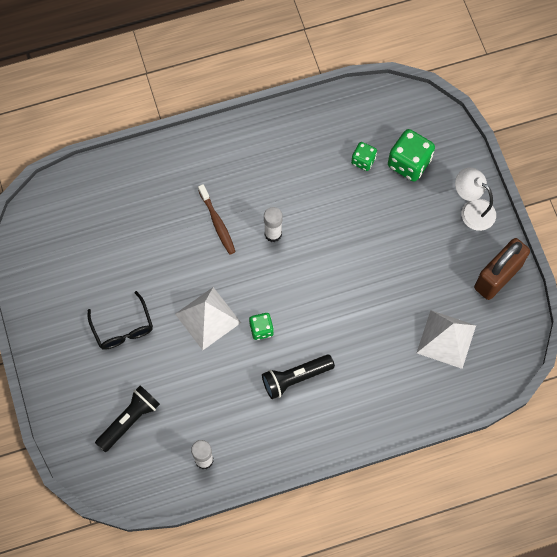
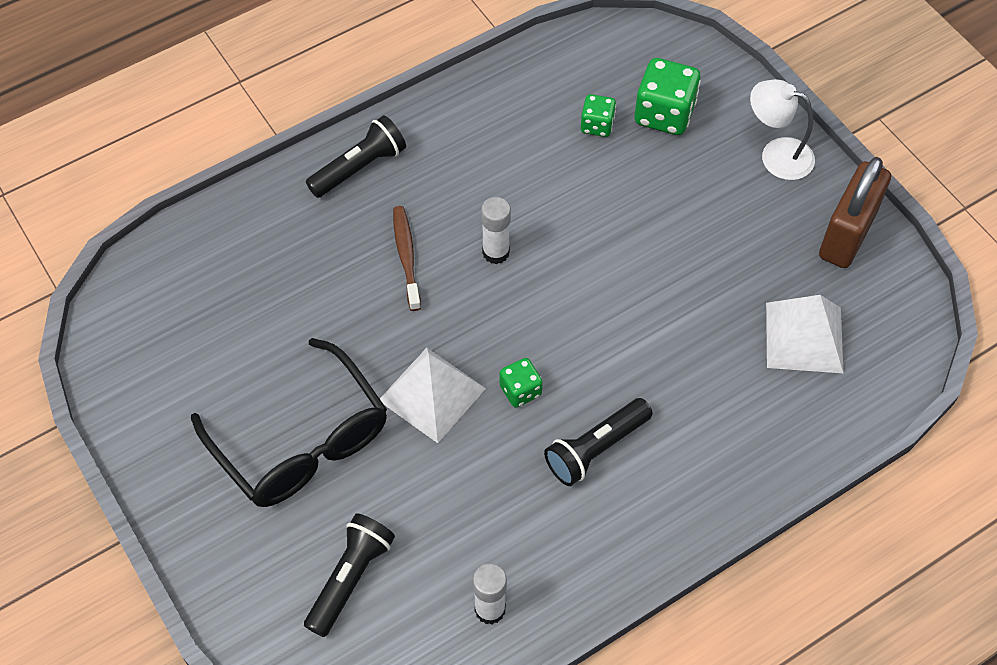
camera: 15 degrees left, 10 degrees down
(122, 328) = (300, 440): black glasses -> black glasses, size x1.73
(204, 154) = (359, 168): none -> black flashlight
(217, 223) = (406, 256): brown toothbrush -> brown toothbrush turned 150 degrees counterclockwise

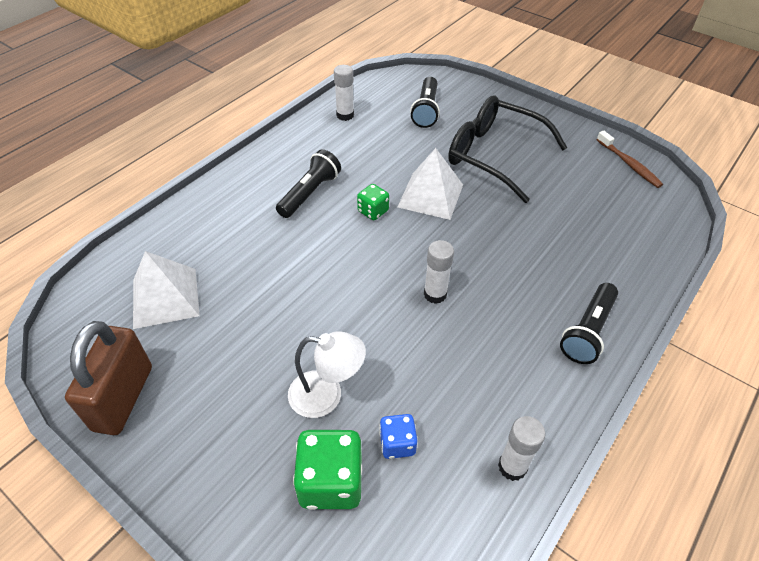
camera: 160 degrees right, 10 degrees down
(406, 256) = (501, 272): brown toothbrush -> brown toothbrush (629, 164)
(506, 82) = (512, 466): none -> white glue stick
(597, 125) = (397, 443): green dice -> blue dice
(776, 155) = (199, 468): white lamp -> white lamp (326, 395)

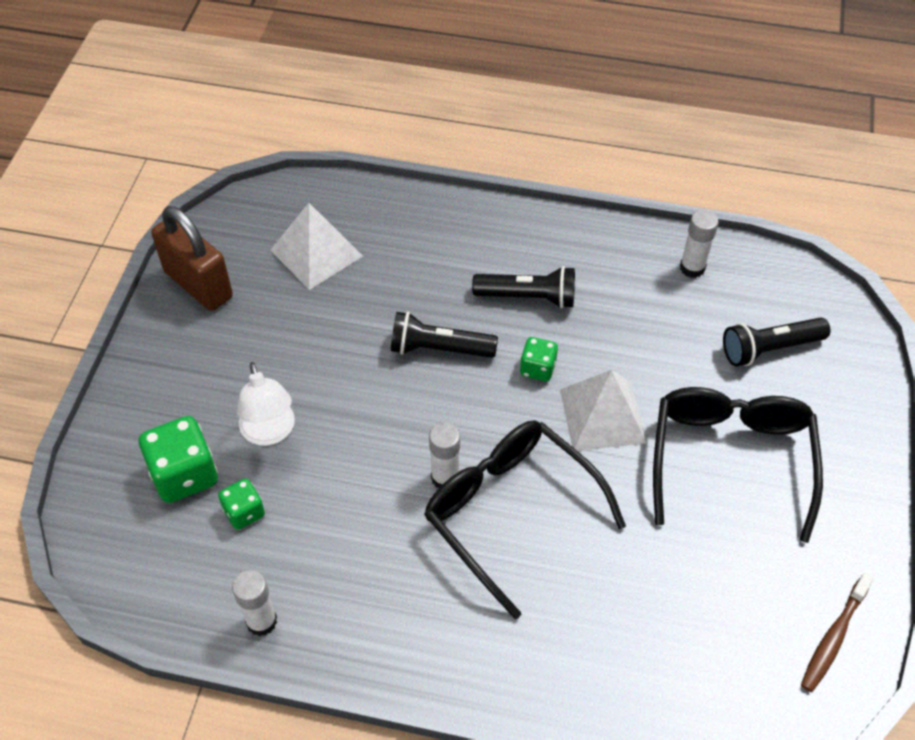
camera: 65 degrees right, 5 degrees up
(123, 398) = (198, 285): brown padlock -> brown padlock turned 60 degrees clockwise
(397, 443) = (244, 512): blue dice -> green dice
(483, 269) = (511, 513): none -> black glasses
(588, 331) = (474, 652): black flashlight -> black flashlight (439, 349)

